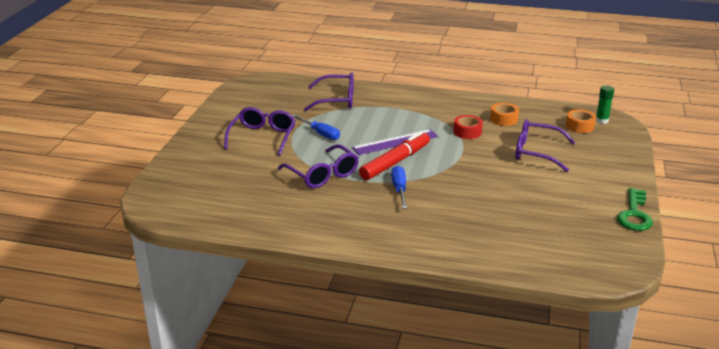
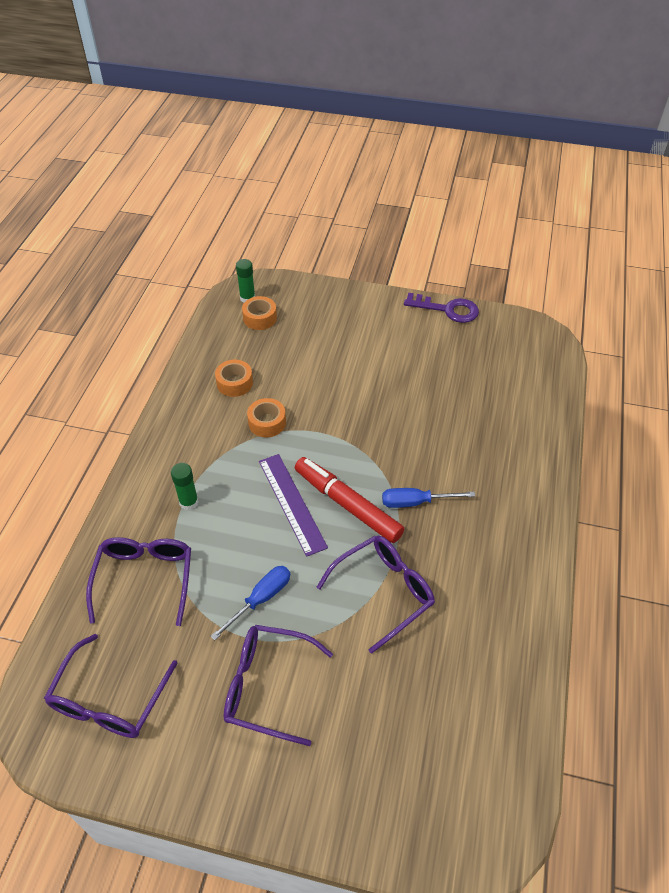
camera: 90 degrees left, 20 degrees up
(393, 109) = (189, 502): none -> green glue stick
(467, 132) = (267, 422): red tape -> orange tape
(536, 152) = (322, 364): purple glasses -> purple glasses (109, 700)
(634, 214) = (447, 309): green key -> purple key

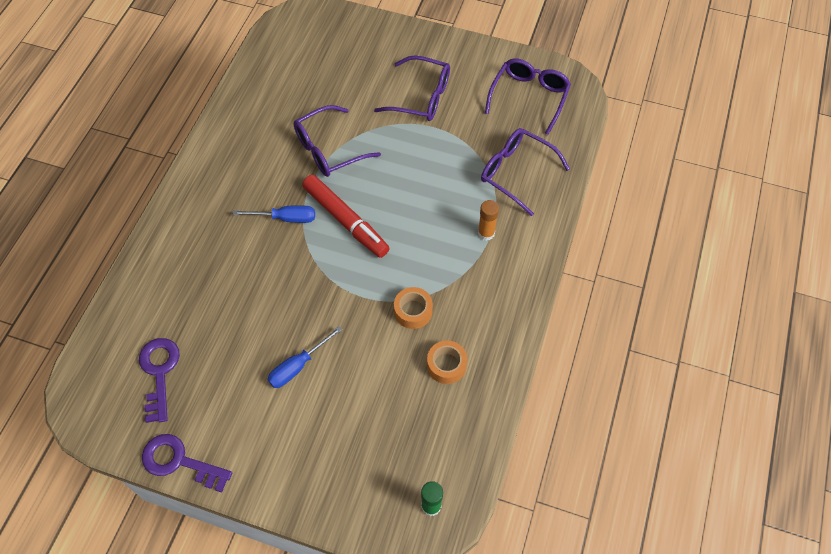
camera: 175 degrees left, 10 degrees up
(145, 578) = (516, 172): purple glasses -> purple glasses turned 120 degrees clockwise
(189, 502) = (486, 233): green glue stick -> orange glue stick
(260, 318) = (416, 466): orange tape -> none
(260, 599) = (424, 151): blue screwdriver -> blue screwdriver (298, 366)
(292, 503) = (394, 225): purple ruler -> none
(490, 361) = (159, 373): none -> purple key

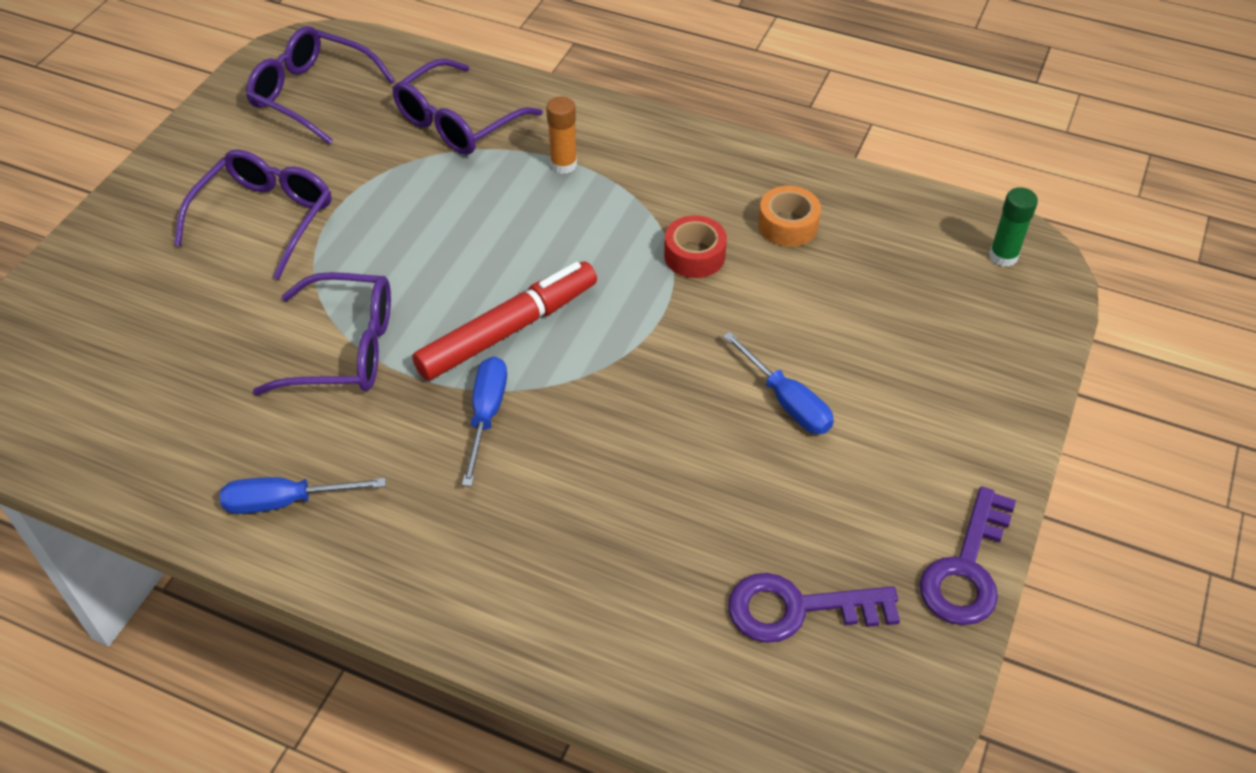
camera: 85 degrees left, 10 degrees down
(232, 144) = (286, 502): none -> blue screwdriver
(328, 150) = (345, 349): purple glasses -> purple glasses turned 60 degrees counterclockwise
(413, 311) = (694, 255): orange tape -> red tape

